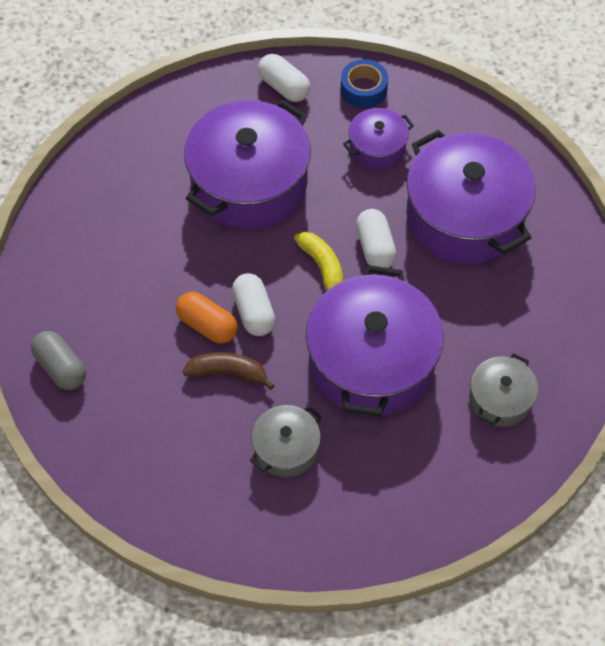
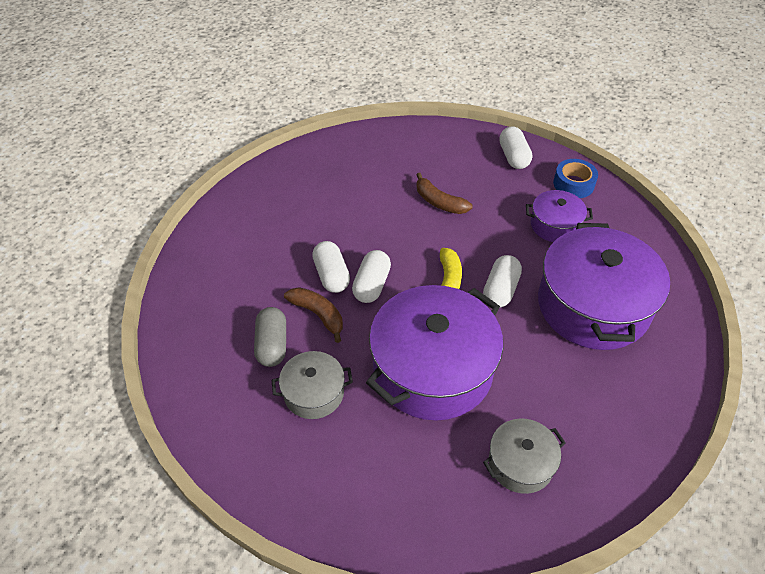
camera: 35 degrees right, 10 degrees down
(61, 367) = (212, 248): grey capsule -> grey capsule (272, 345)
(207, 325) = (331, 275): orange capsule -> white capsule
(249, 183) = (439, 202): purple pot -> brown banana

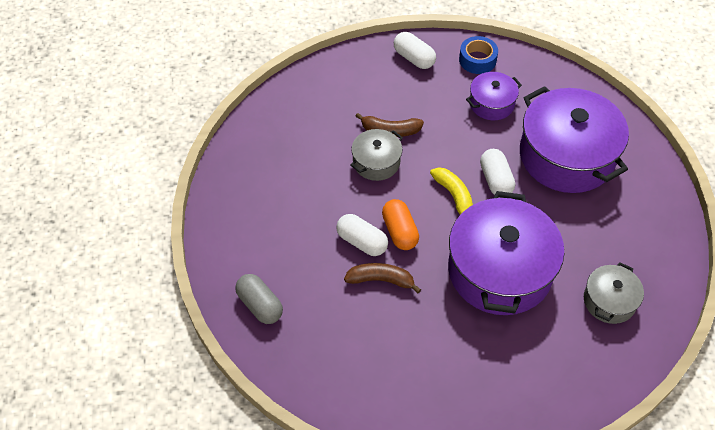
camera: 35 degrees left, 5 degrees up
(272, 345) = (368, 325): grey capsule -> grey capsule (260, 305)
(314, 393) = (433, 342): grey pot -> grey pot (376, 162)
(371, 285) = (399, 231): white capsule -> orange capsule

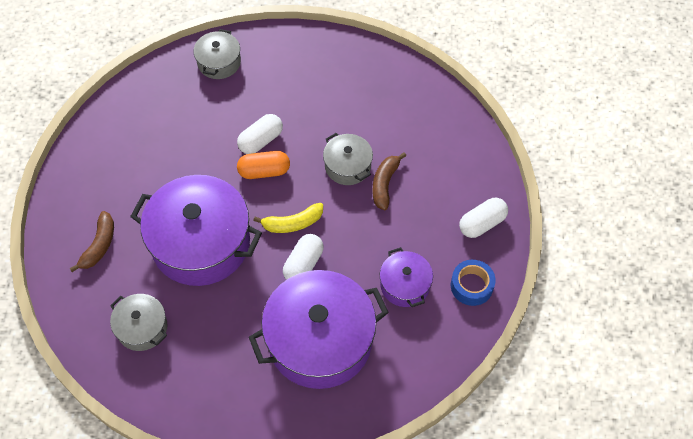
camera: 100 degrees right, 5 degrees up
(260, 305) = (219, 62): grey capsule -> grey pot
(381, 280) = (218, 148): brown banana -> brown banana (99, 245)
(495, 180) = (303, 264): white capsule -> white capsule turned 60 degrees counterclockwise

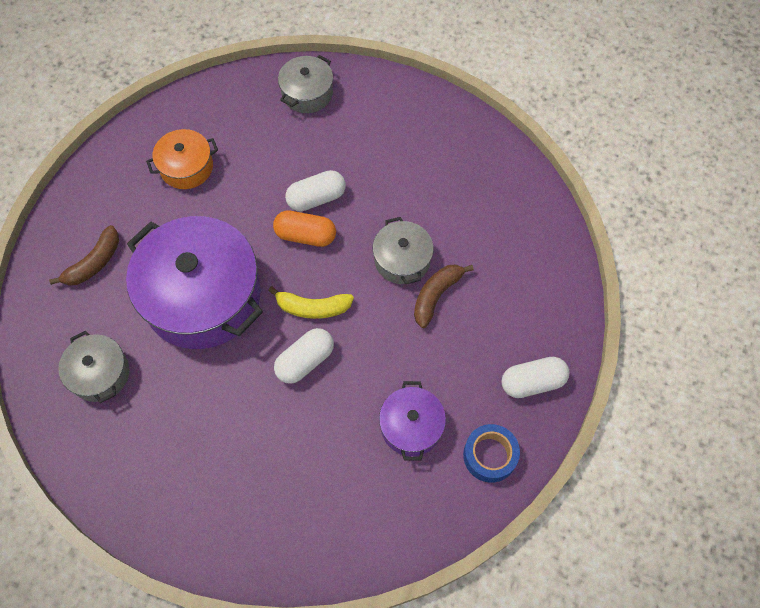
camera: 20 degrees right, 5 degrees up
(144, 148) = (186, 167): none -> orange pot
(320, 340) = (287, 459): purple pot -> none

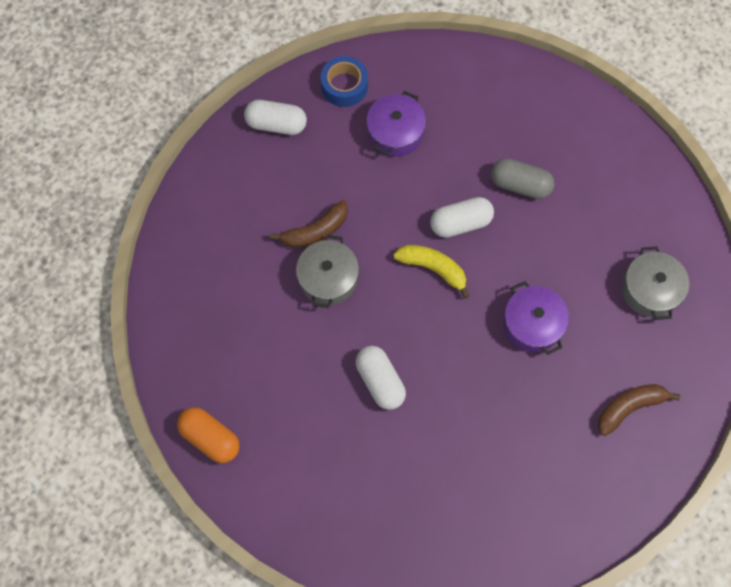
camera: 155 degrees left, 5 degrees up
(186, 167) = (501, 481): orange pot -> none
(203, 297) = (532, 324): purple pot -> purple pot, size x0.49
(261, 426) = (520, 185): none -> grey capsule
(305, 235) = (408, 344): orange capsule -> orange capsule (210, 438)
(307, 93) = (331, 521): grey pot -> none
(316, 198) = (380, 381): white capsule -> white capsule turned 60 degrees clockwise

